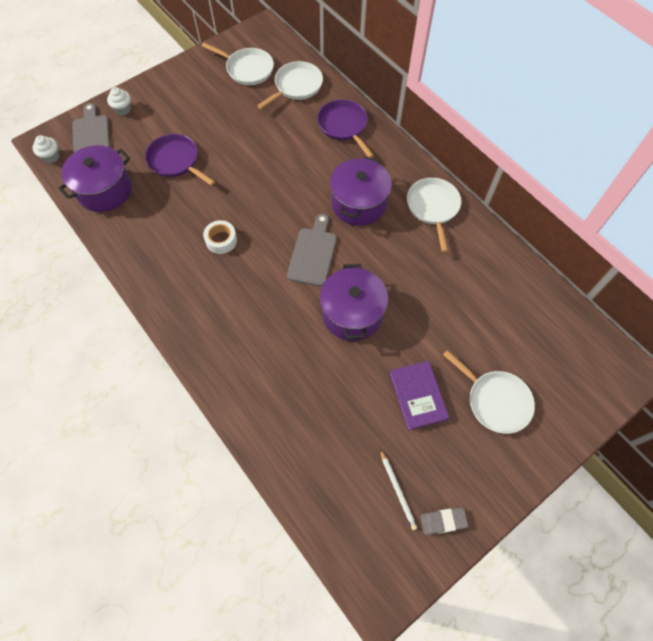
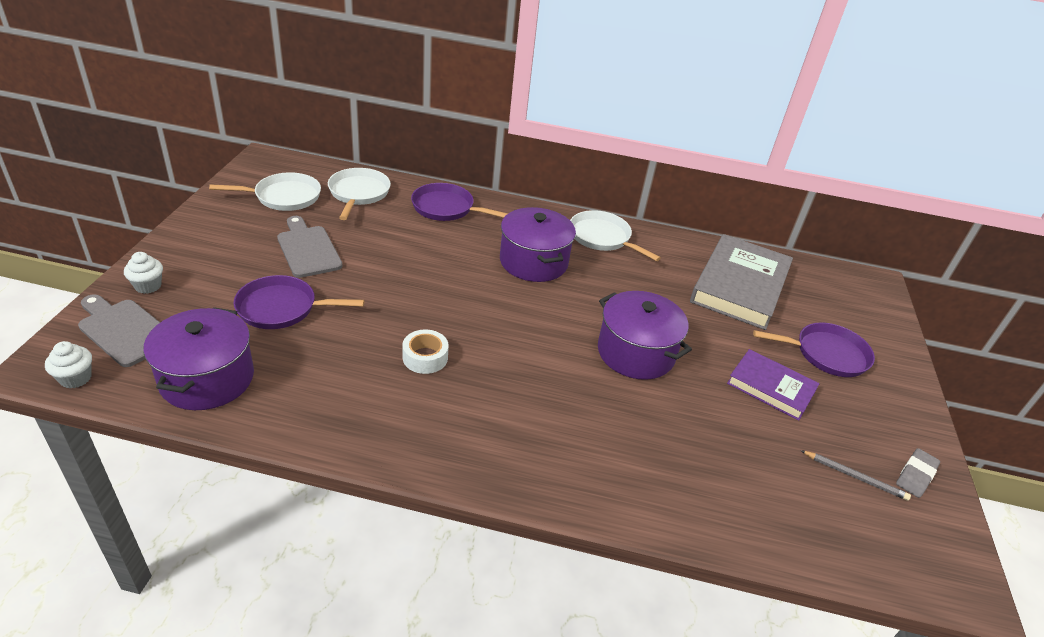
camera: 45 degrees left, 25 degrees down
(313, 253) = (539, 322): grey cutting board -> grey cutting board (308, 249)
(397, 490) = (855, 476): white pencil -> grey pencil
(495, 401) = (826, 354): white pan -> purple pan
(496, 307) = (740, 286): none -> grey book

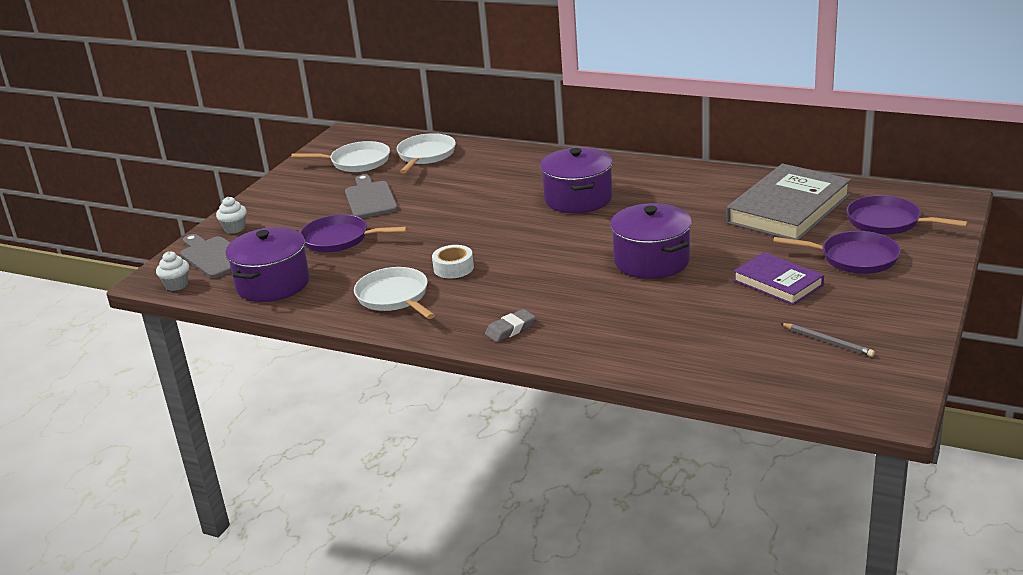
camera: 20 degrees right, 10 degrees down
(446, 208) = (506, 162): purple pan -> purple pan (887, 222)
(602, 237) = (657, 177): white pan -> white pan (394, 297)
(916, 475) = (893, 341): grey eraser -> grey eraser (510, 329)

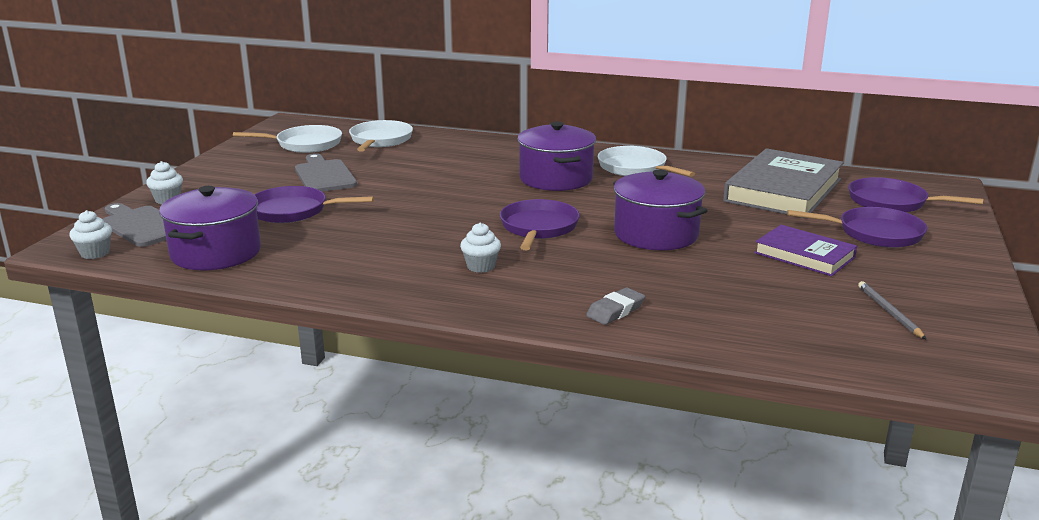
camera: 10 degrees left, 5 degrees down
(394, 297) = (366, 266): white pan -> white pan (635, 168)
(453, 268) = (431, 239): white tape -> none
(490, 296) = (481, 266): none -> white cupcake
(510, 329) = (513, 299): grey eraser -> grey eraser (615, 311)
(549, 255) = (538, 228): none -> purple pan
(828, 341) = (889, 312): grey pencil -> grey pencil turned 135 degrees counterclockwise

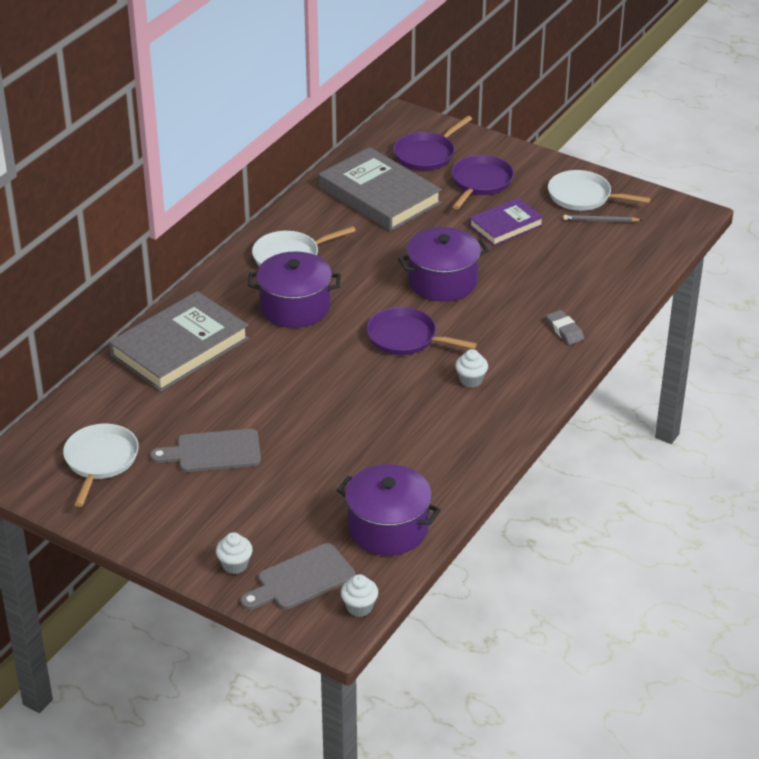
camera: 75 degrees left, 15 degrees up
(293, 211) = (305, 477): purple pan -> none
(380, 140) = (118, 404): white pan -> white pan (583, 196)
(466, 149) = (180, 347): none -> grey book

